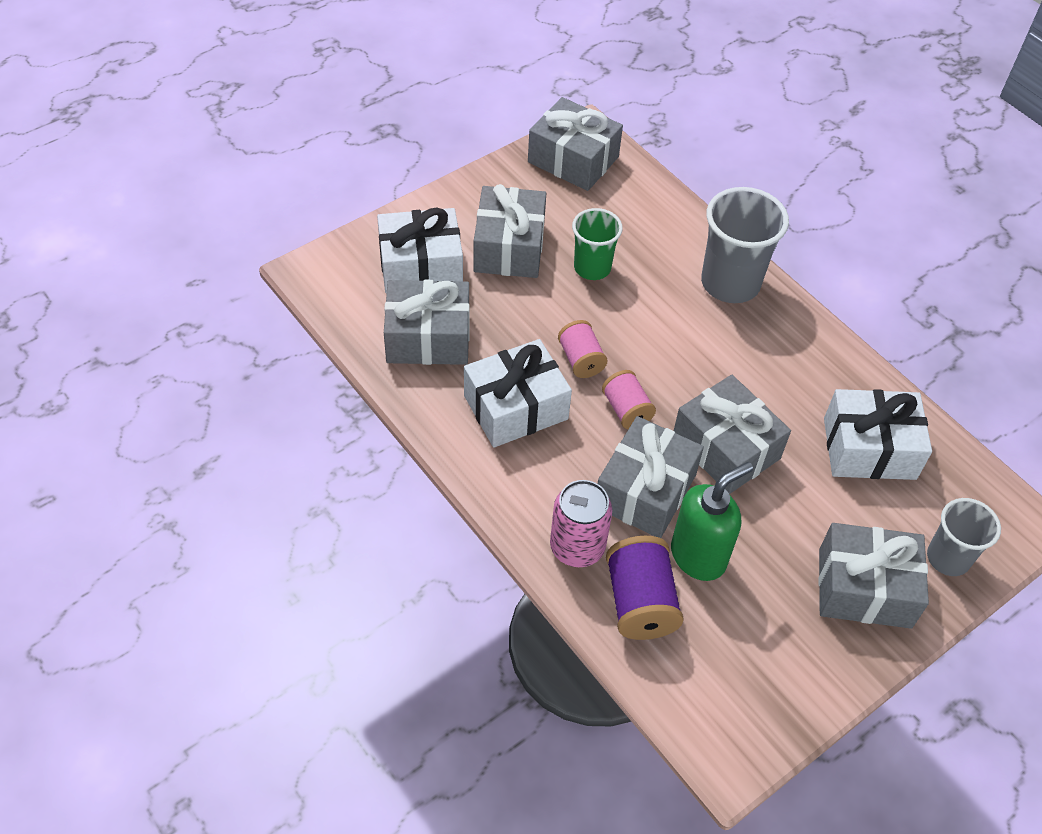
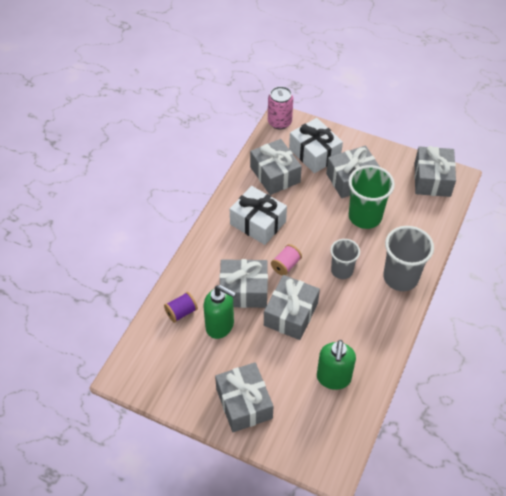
camera: 65 degrees right, 0 degrees up
(577, 547) = (196, 277): pink can -> pink can (279, 122)
(581, 360) = (303, 235): pink spool -> none
(592, 268) = (365, 216): green cup -> green cup, size x1.59
(640, 602) = (181, 312): purple spool -> purple spool, size x0.64
(869, 449) = (333, 378): white gift -> green soap dispenser
(948, 558) = (286, 437): grey cup -> grey cup (342, 270)

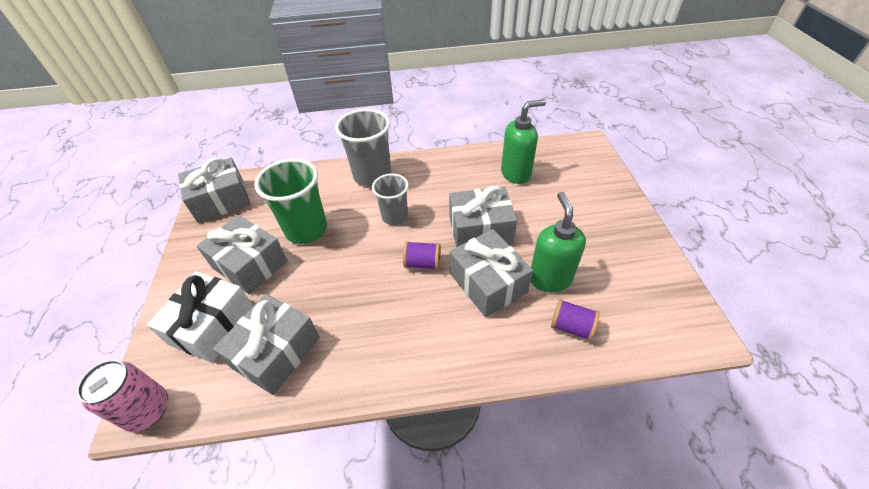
camera: 120 degrees left, 5 degrees down
(244, 403) = (603, 215): grey gift -> none
(258, 223) = (377, 324): white gift -> none
(286, 265) = (423, 263): pink spool -> purple spool

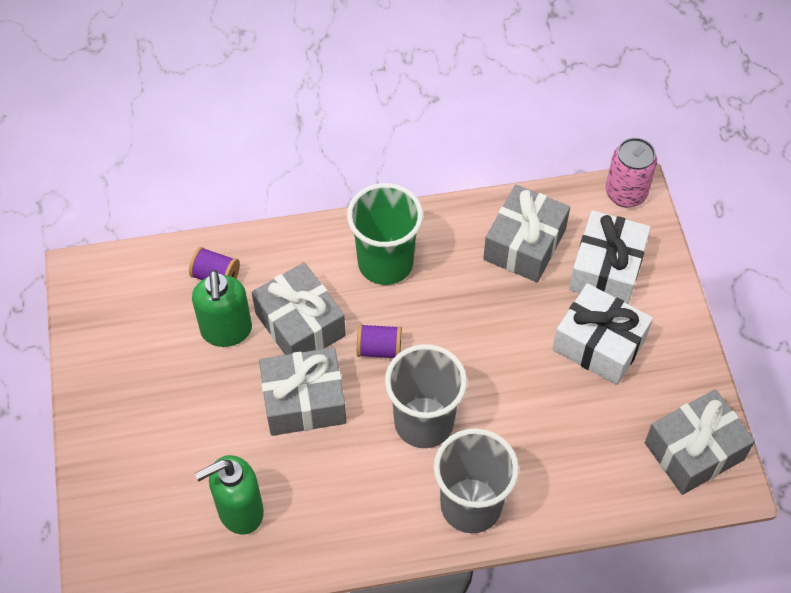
camera: 175 degrees right, 10 degrees up
(250, 264) = (599, 344): grey gift -> white gift
(306, 229) = (544, 399): green cup -> green cup (385, 263)
(395, 216) = (424, 422): grey cup -> grey cup, size x1.59

